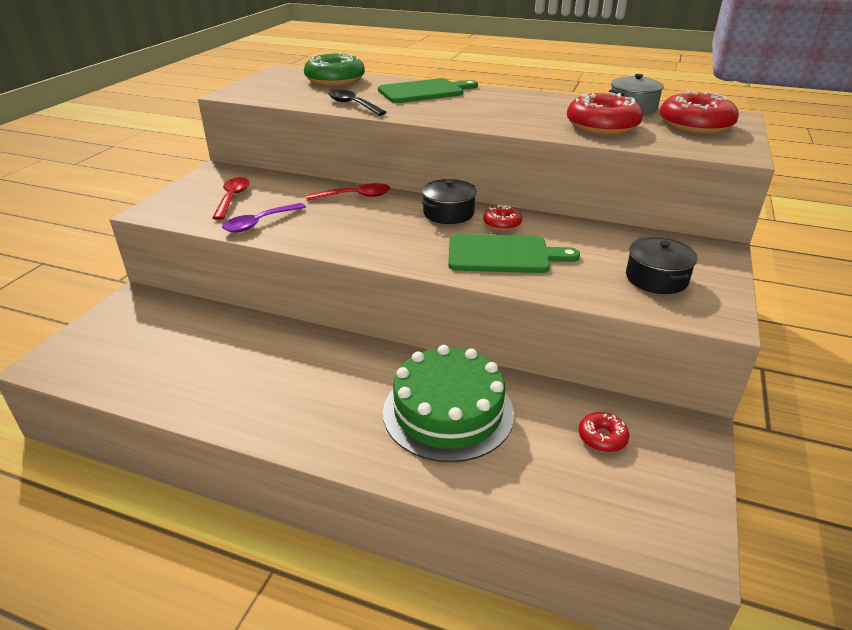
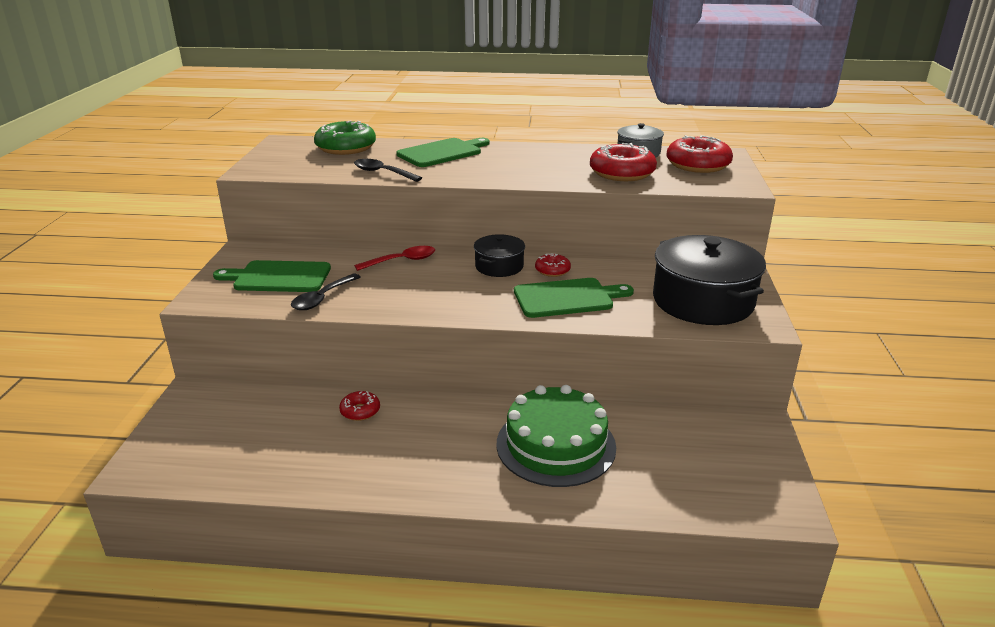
camera: 15 degrees left, 5 degrees down
(232, 198) = (278, 277): red spoon -> green cutting board
(259, 223) = (322, 298): purple spoon -> black spoon
(602, 437) = (692, 442): red donut -> red donut (360, 411)
(656, 278) = (702, 301): black pot -> black pot, size x1.89

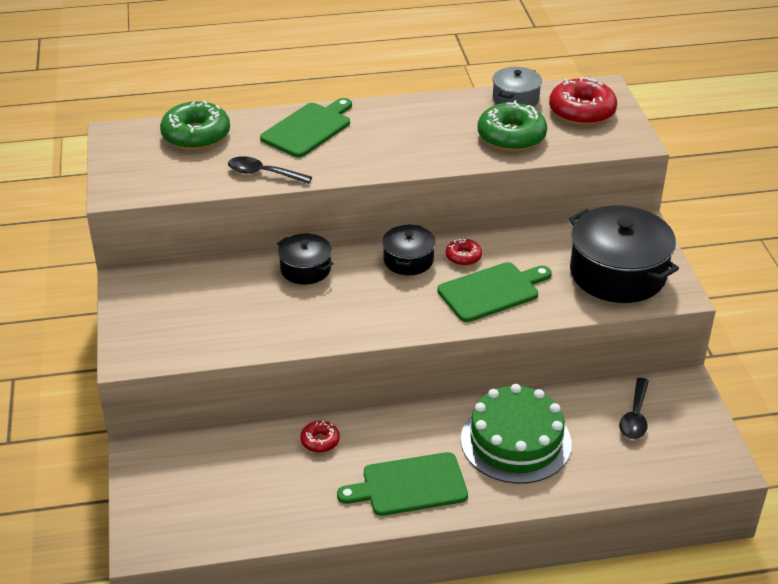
camera: 15 degrees left, 10 degrees up
(278, 277) = (190, 313): green cutting board -> green cutting board (410, 485)
(322, 298) = (253, 334): black spoon -> black spoon (635, 416)
(402, 261) = (305, 269): red spoon -> black pot
(622, 173) = (511, 136): red donut -> green donut

